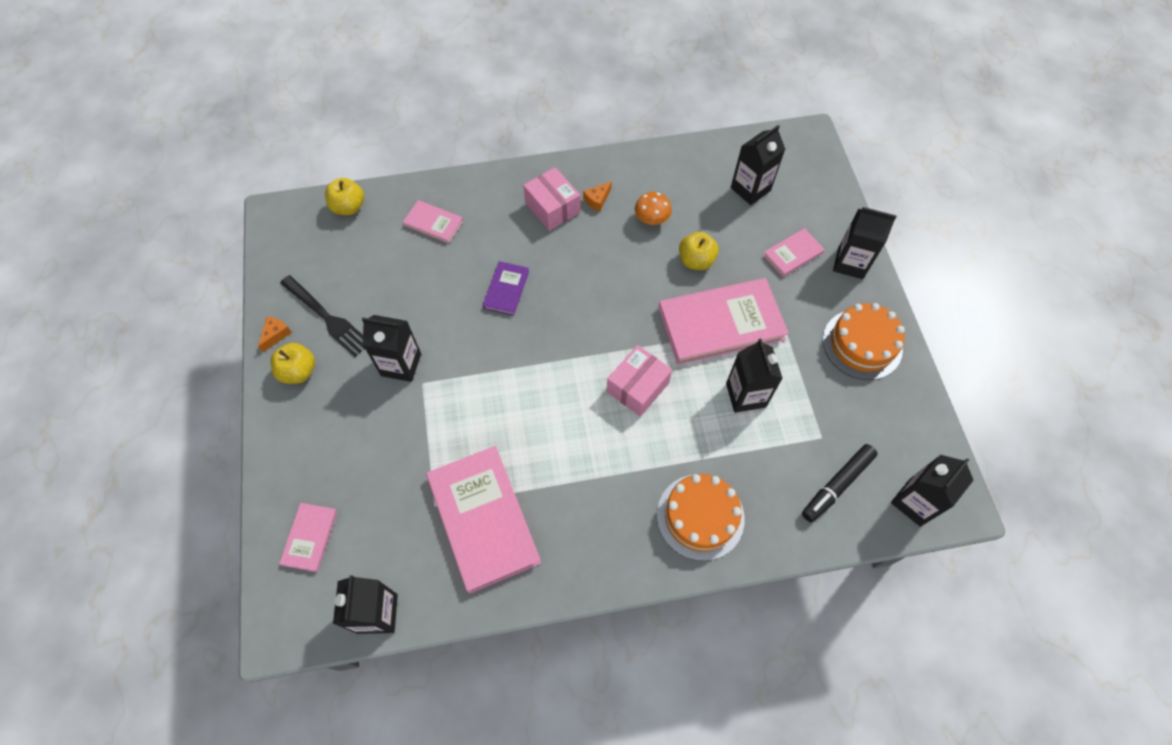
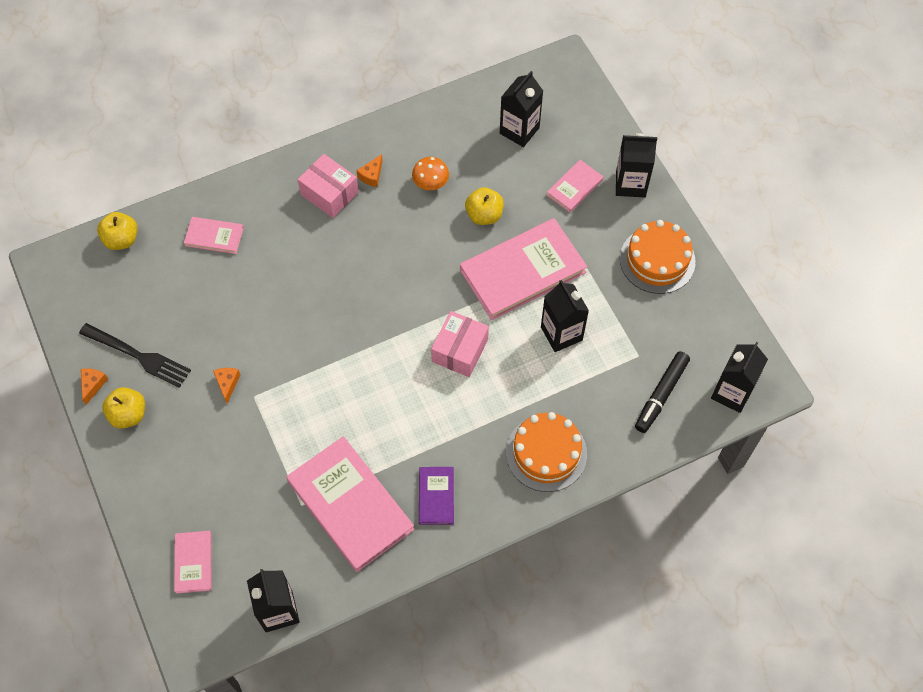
camera: 15 degrees left, 0 degrees up
(401, 364) = (227, 384): black carton -> orange cheese
(506, 289) = (308, 287): purple book -> purple book (436, 496)

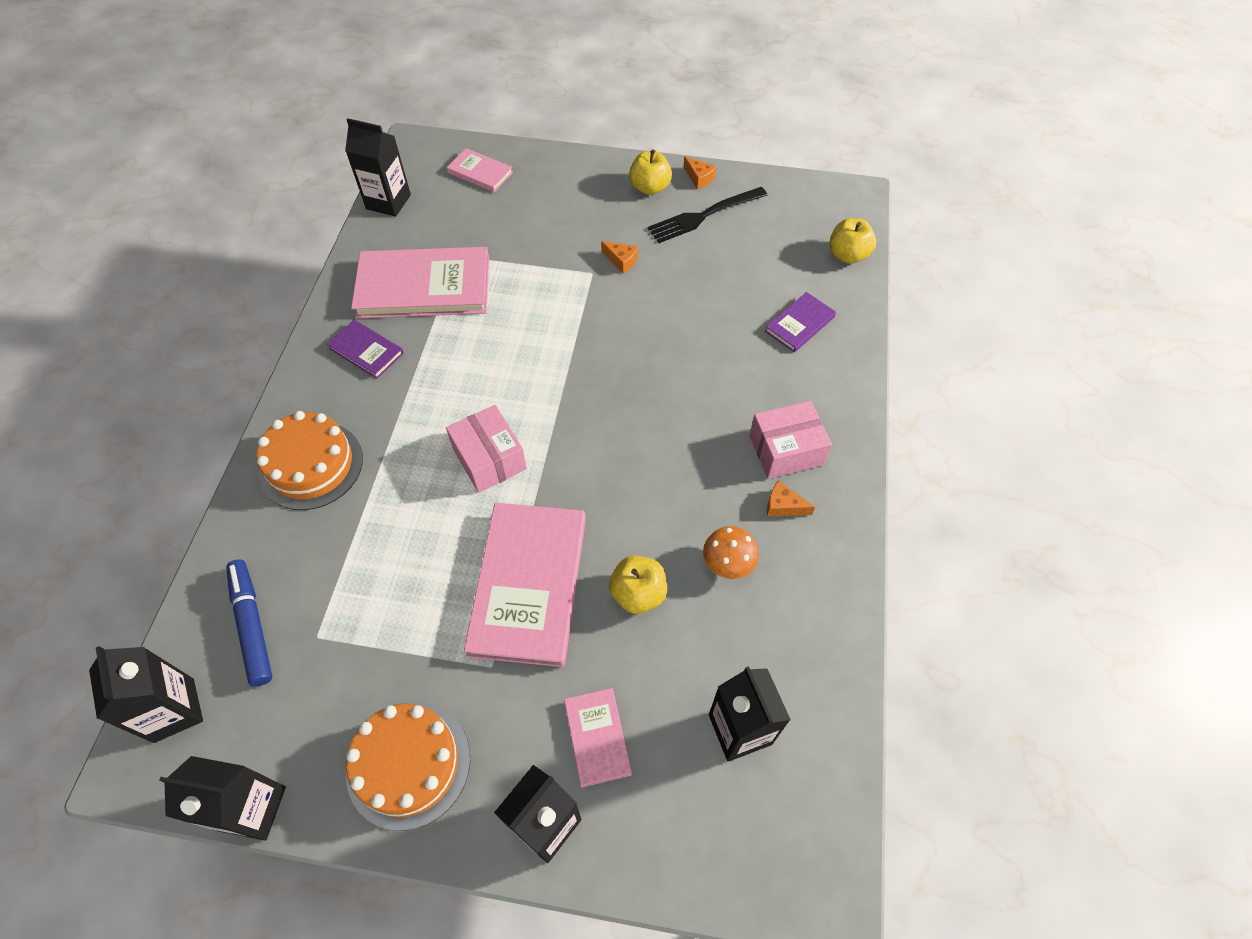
camera: 125 degrees right, 5 degrees down
(214, 236) = (799, 324): pink book -> purple book
(372, 175) = (783, 506): orange cheese -> orange cheese turned 45 degrees counterclockwise
(561, 333) = (418, 571): black carton -> black carton (252, 808)
(661, 395) = (252, 625): black marker -> blue marker

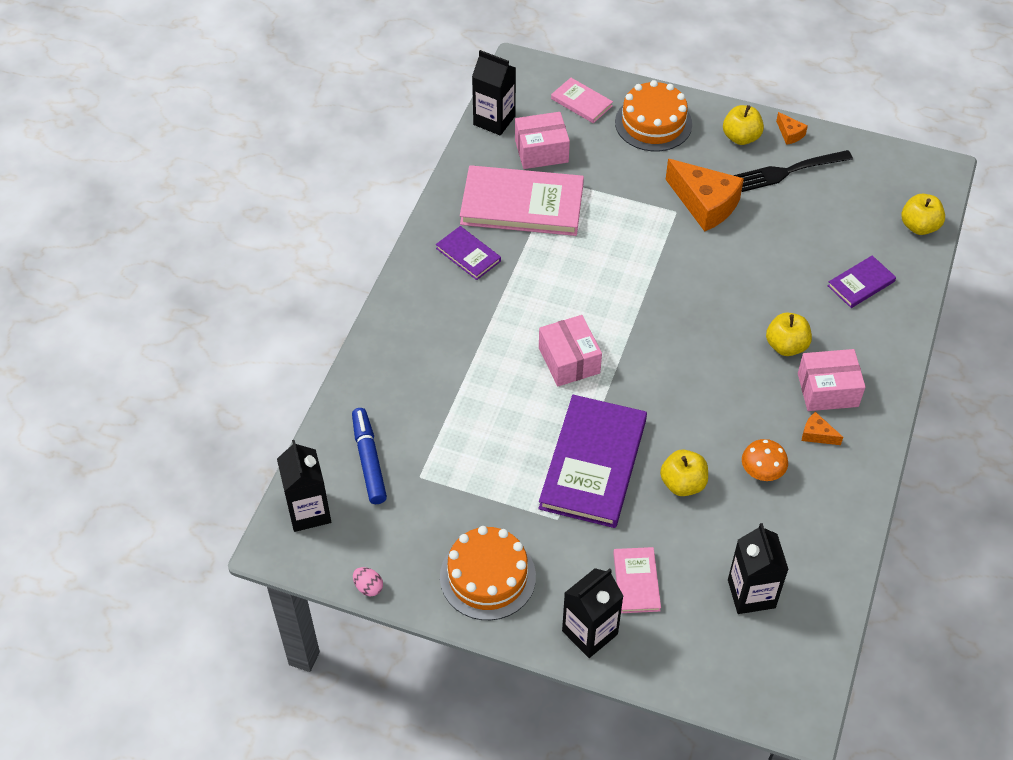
camera: 10 degrees right, 5 degrees down
(252, 808) = (368, 587): black carton -> pink egg
(311, 465) = (418, 344): orange cake -> orange cake (653, 123)
(441, 227) = (541, 151): none -> pink box
(528, 585) = (593, 464): pink book -> purple book
(621, 261) = (705, 204): orange cheese -> orange cheese, size x2.25
(731, 405) = (786, 346): none -> yellow apple

